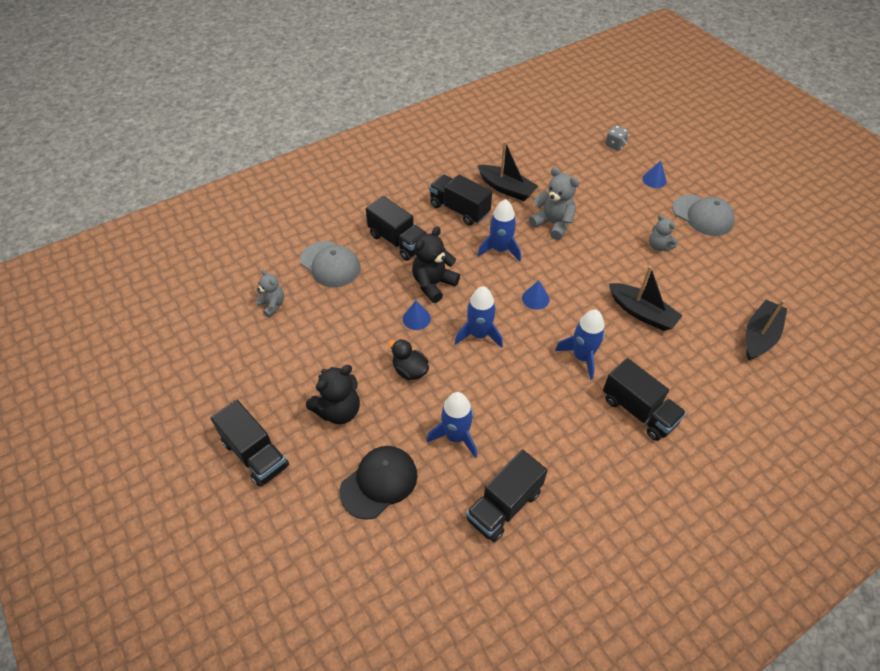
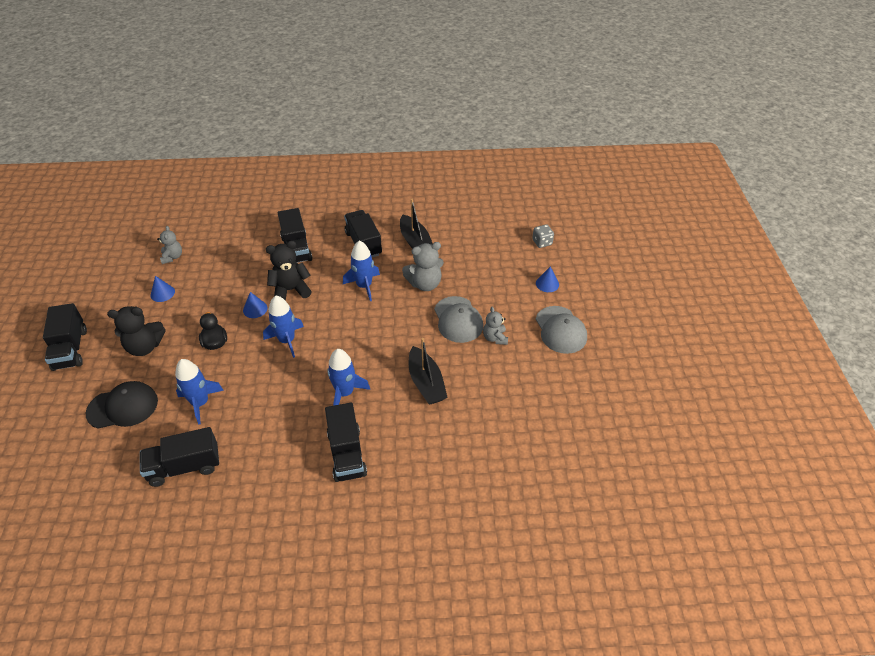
camera: 30 degrees right, 5 degrees down
(330, 264) = (235, 245): grey cap -> grey cap (458, 319)
(535, 298) = (354, 334): blue cone -> blue cone (162, 293)
(553, 224) = (425, 284): grey teddy bear -> grey teddy bear turned 90 degrees clockwise
(759, 336) = (507, 448): black boat -> none

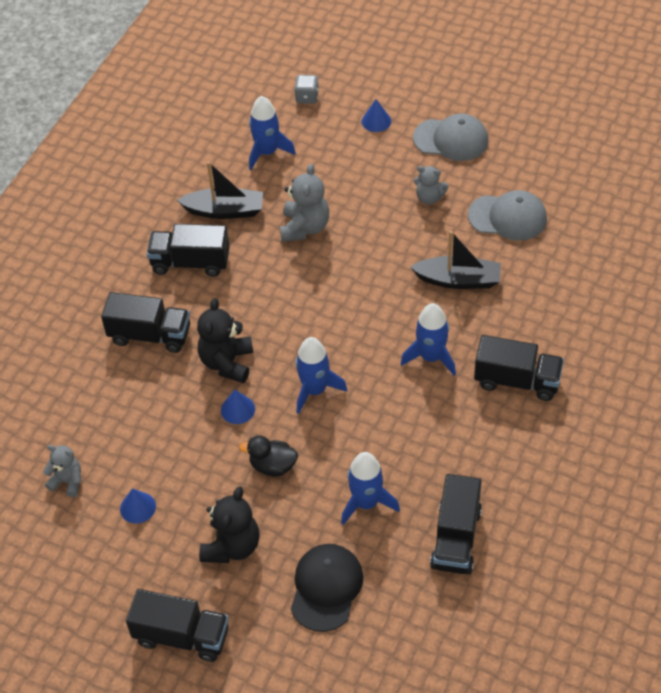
camera: 60 degrees left, 5 degrees up
(364, 286) = (269, 286): blue rocket -> blue rocket (267, 152)
(458, 319) = (382, 219): grey cap -> grey cap (507, 217)

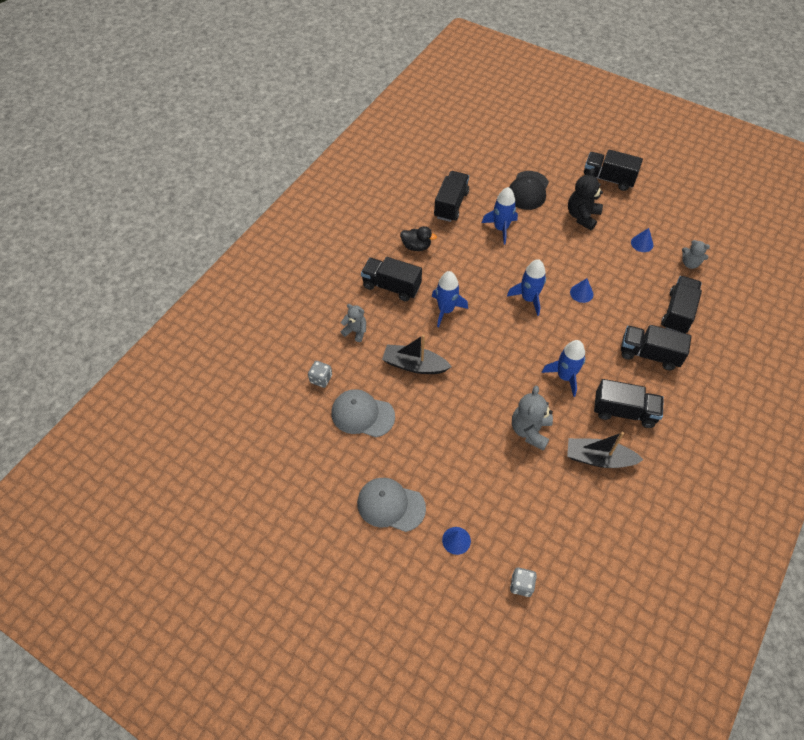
camera: 175 degrees left, 5 degrees up
(101, 399) = (677, 313): none -> black truck
(227, 363) = (590, 326): black teddy bear -> none
(267, 152) = (561, 518): blue rocket -> blue rocket (565, 376)
(273, 466) = (558, 256): black duck -> black duck (416, 246)
(429, 198) = (422, 444): grey teddy bear -> grey teddy bear (355, 331)
(572, 248) = (321, 379): none -> grey dice

